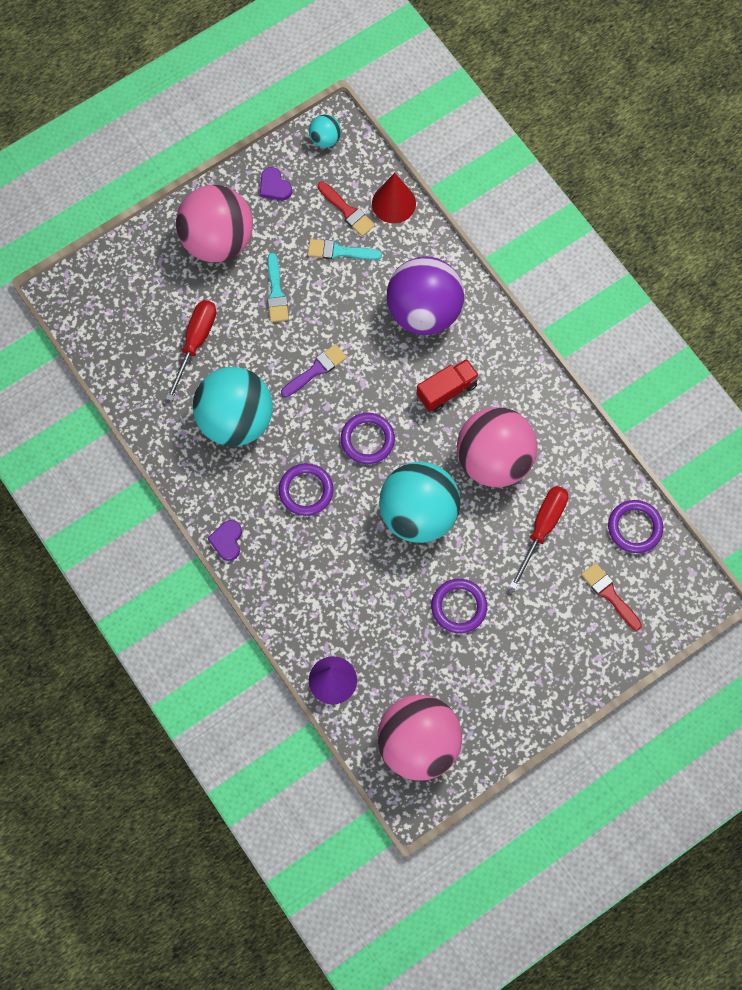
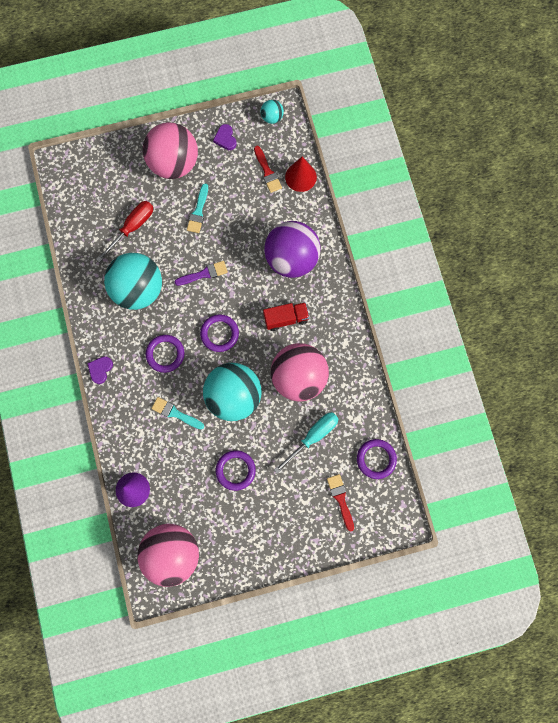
camera: 20 degrees right, 5 degrees up
(339, 251) = (251, 198): turquoise brush -> turquoise brush (175, 413)
(542, 528) = (313, 437): red screwdriver -> turquoise screwdriver

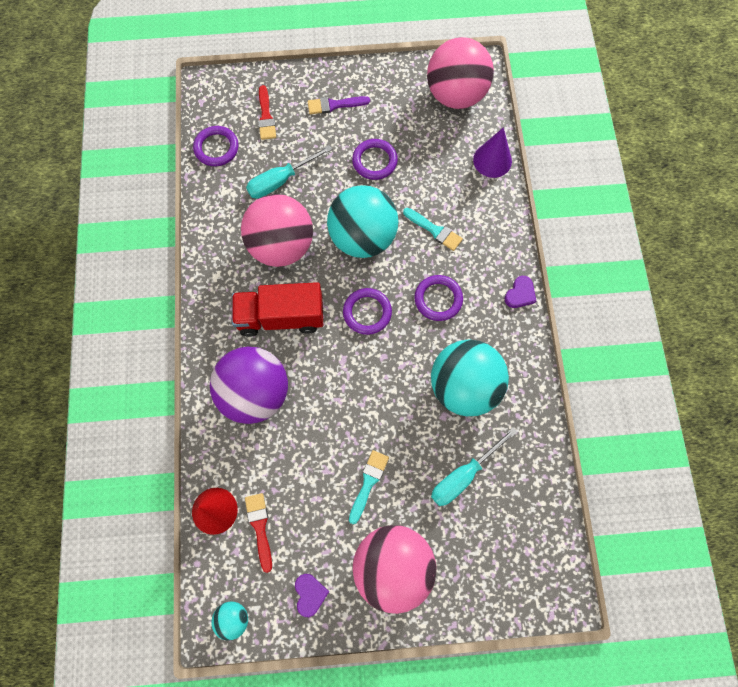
camera: 170 degrees left, 5 degrees down
(132, 227) = (463, 475): red screwdriver -> turquoise screwdriver
(204, 274) = (374, 392): purple brush -> purple brush (334, 105)
(286, 318) = (281, 317): red truck -> red truck, size x1.57

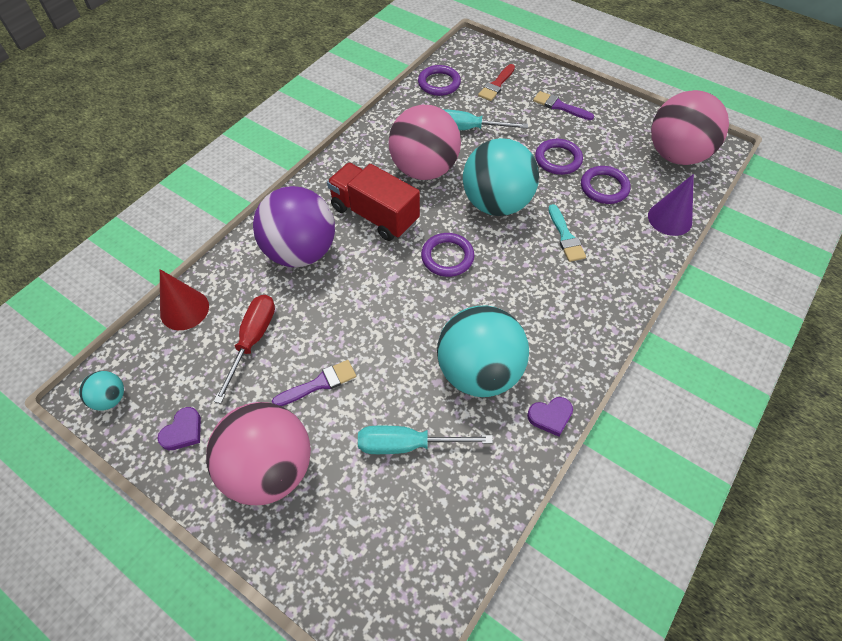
camera: 40 degrees right, 15 degrees down
(260, 527) = (202, 348): red brush -> none
(290, 491) = (252, 340): none -> red screwdriver
(368, 483) = (319, 383): turquoise brush -> purple brush
(438, 299) = (520, 288): purple ring -> purple ring (604, 187)
(520, 294) = (604, 336): purple heart -> purple heart (550, 416)

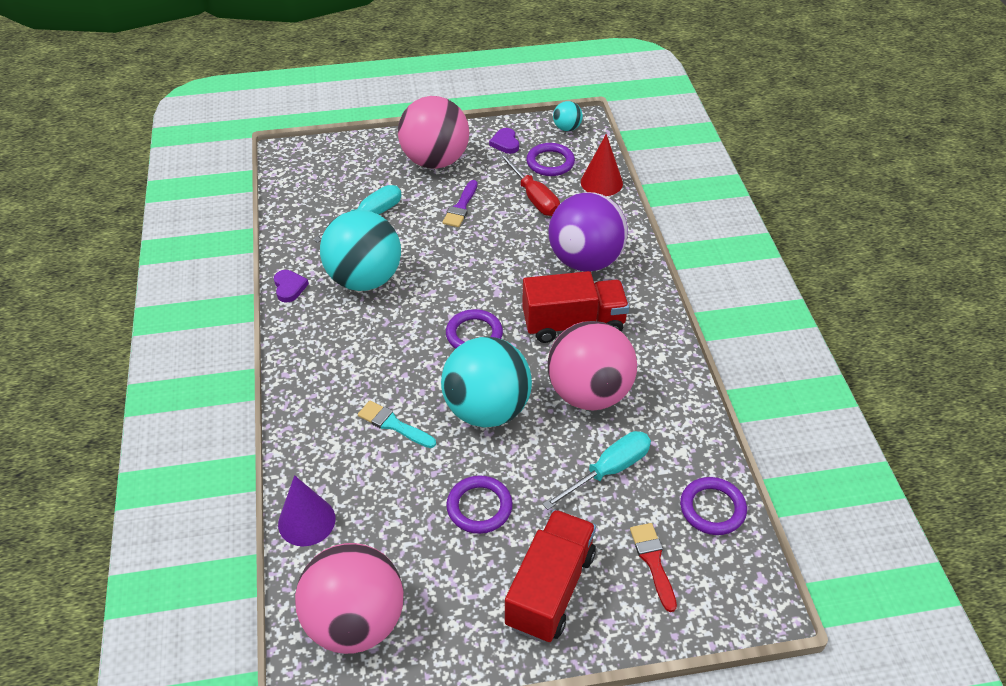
camera: 135 degrees right, 10 degrees down
(550, 416) = (289, 287): purple heart -> purple heart turned 135 degrees clockwise
(559, 106) = (550, 589): purple brush -> red truck
(604, 187) = (402, 508): purple ring -> purple ring (550, 162)

